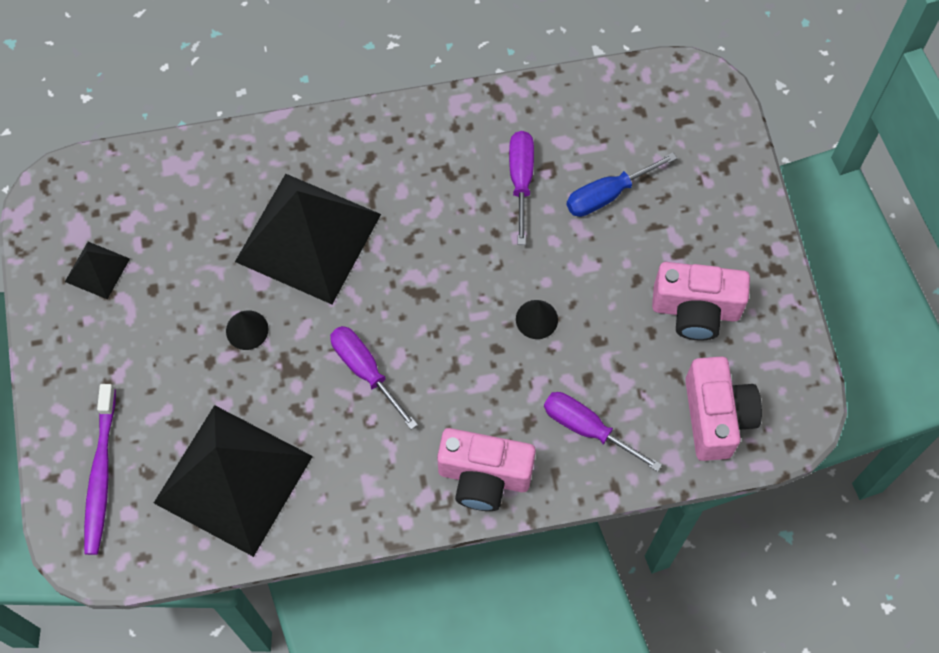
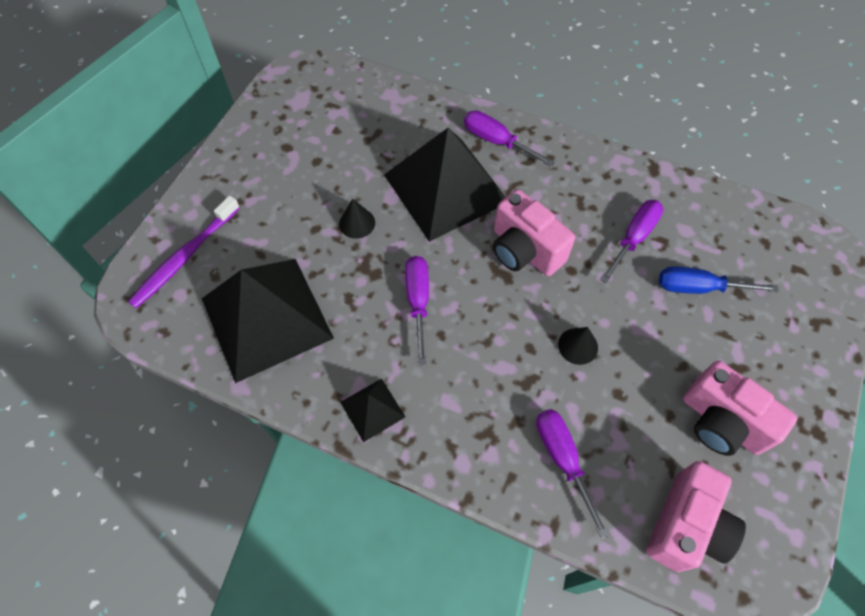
camera: 35 degrees right, 5 degrees down
(97, 270) = (292, 129): black pyramid -> black pyramid (372, 409)
(323, 154) = (497, 141): none -> purple screwdriver
(484, 477) = (450, 441): pink camera -> pink camera (524, 250)

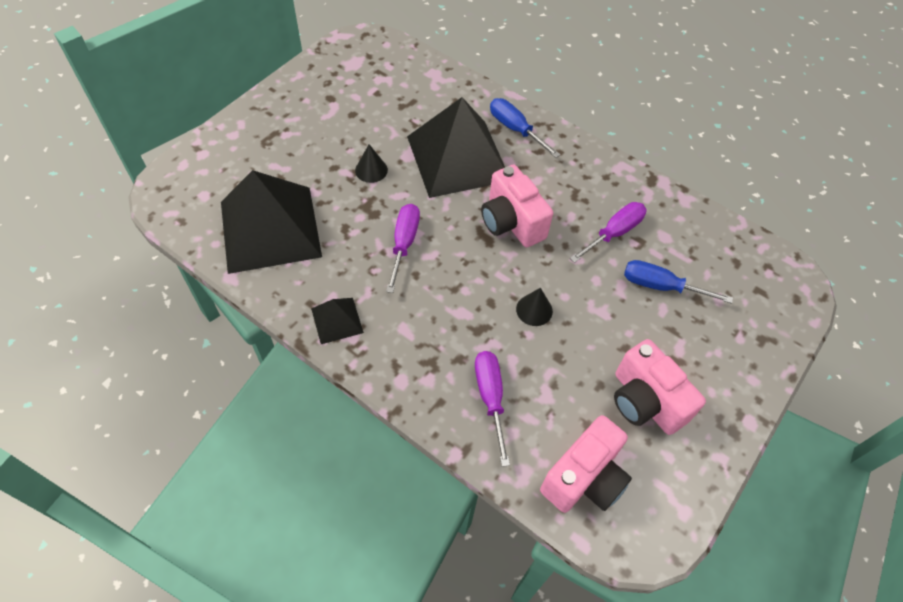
camera: 10 degrees right, 5 degrees down
(184, 257) = (216, 167): purple toothbrush -> none
(497, 141) = (515, 129): purple screwdriver -> blue screwdriver

